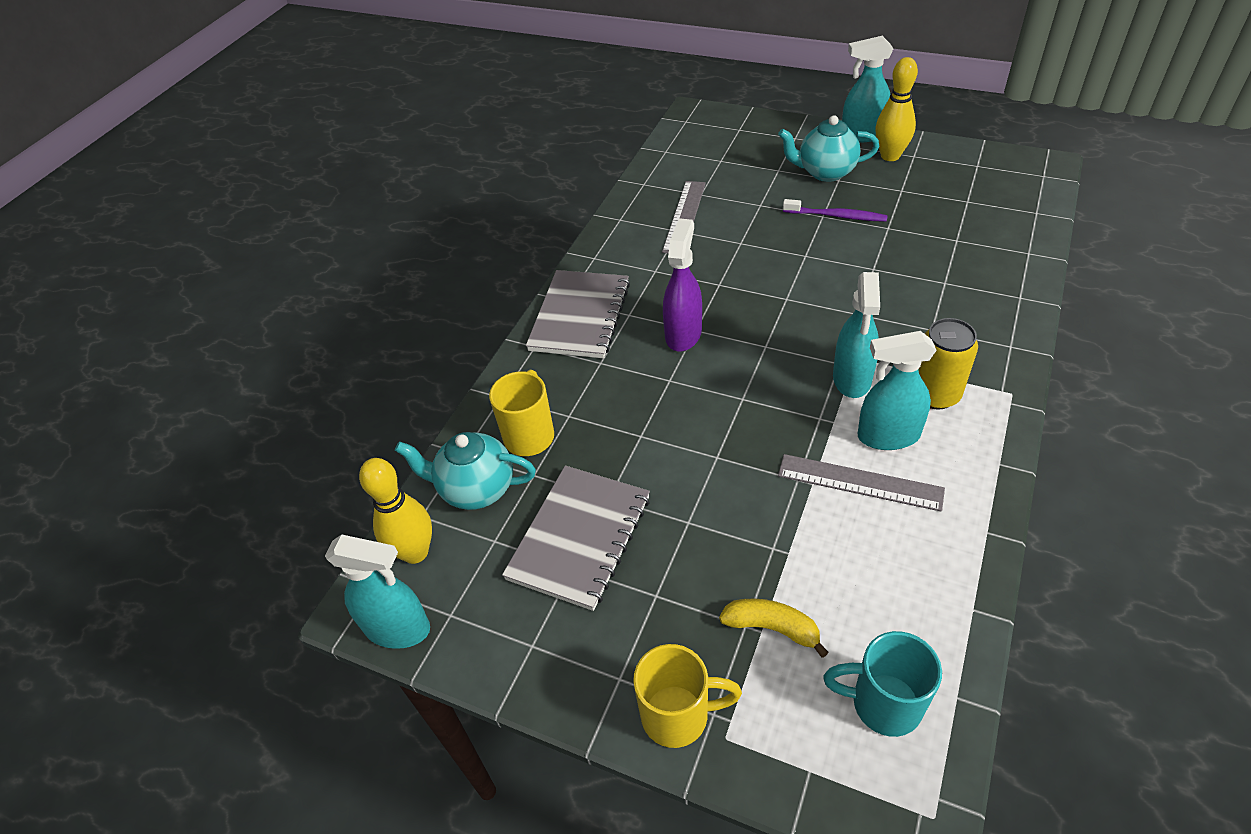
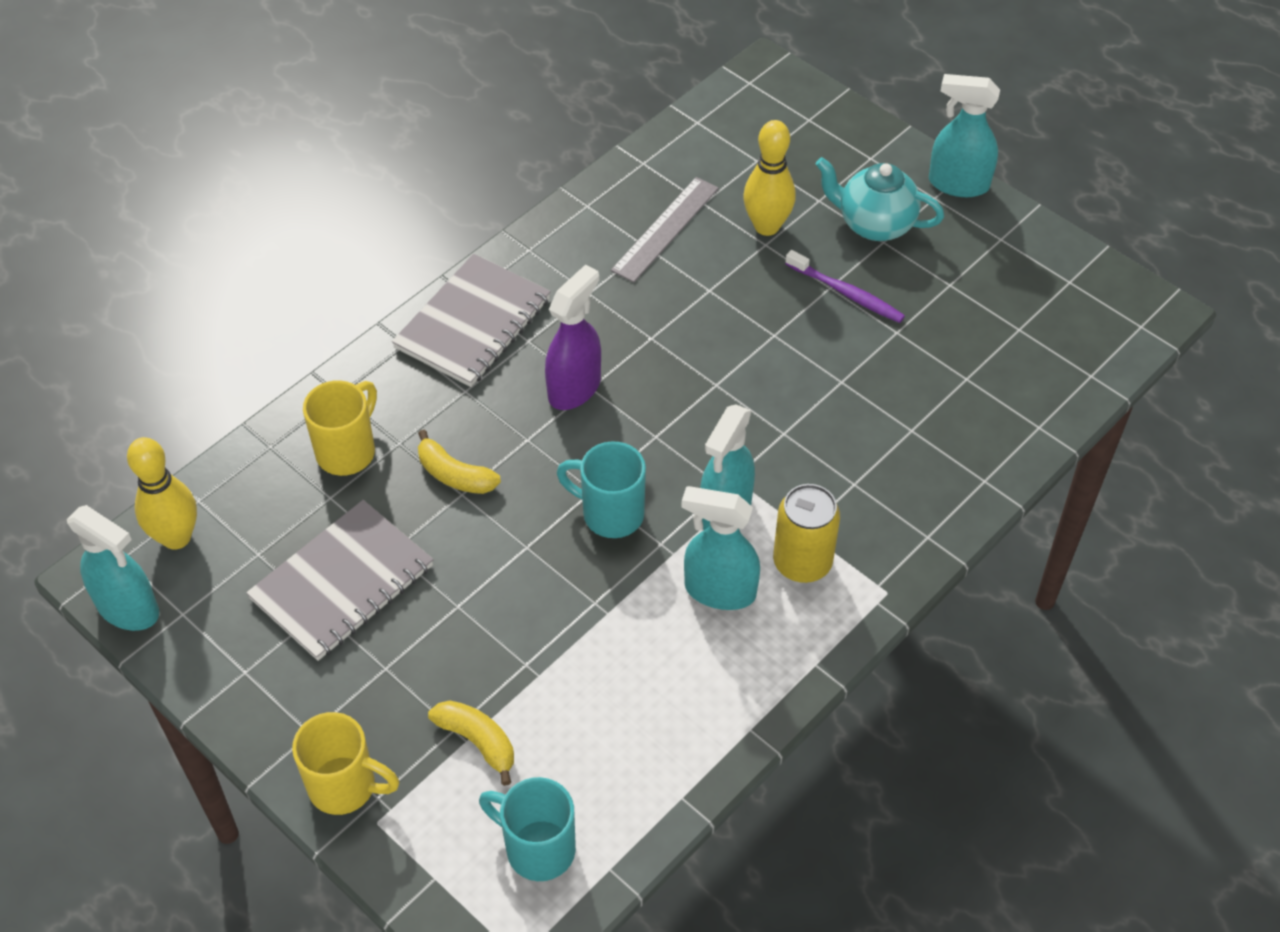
camera: 15 degrees right, 5 degrees up
(476, 489) = (265, 492): turquoise teapot -> none
(627, 423) = (454, 474): none -> yellow banana
(767, 410) = (610, 514): none -> turquoise mug
(860, 482) = (656, 629): grey ruler -> none
(890, 156) = (971, 228): yellow bowling pin -> yellow bowling pin (767, 226)

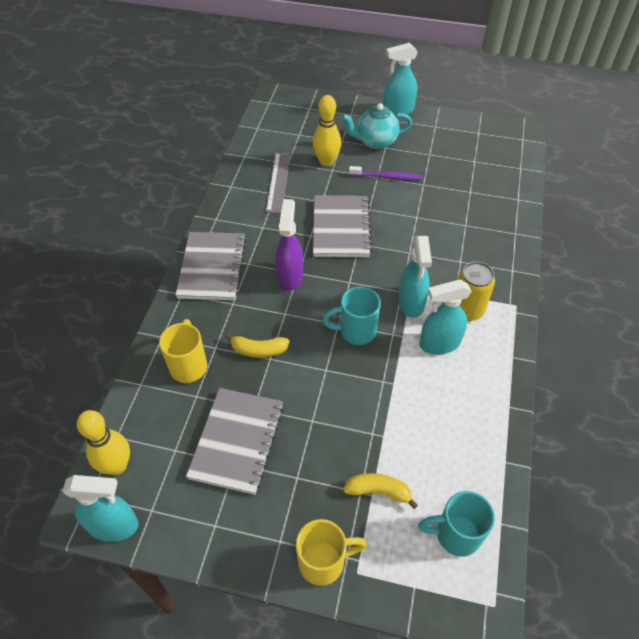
camera: 30 degrees left, 0 degrees up
(707, 346) = (341, 228): none -> grey notebook

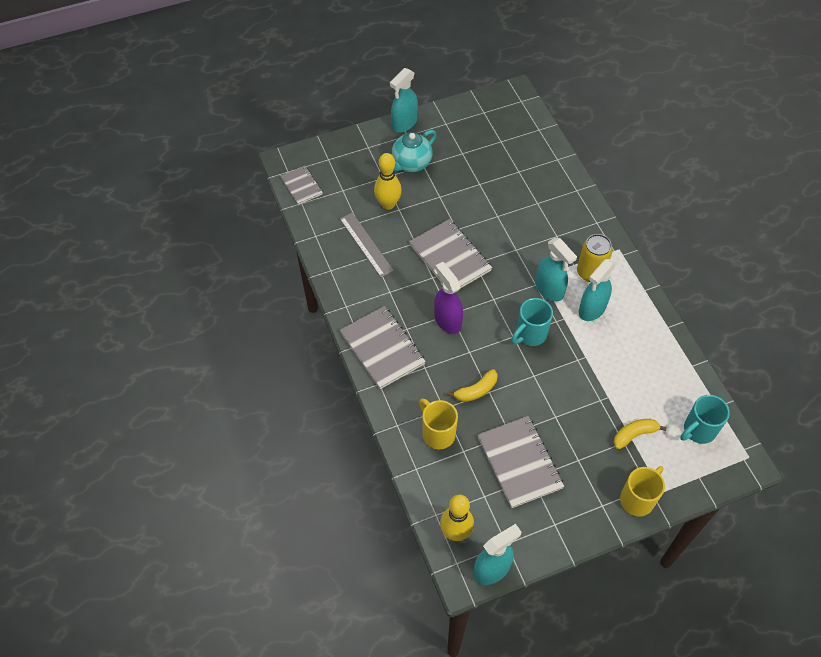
camera: 35 degrees left, 5 degrees up
(269, 117) = (301, 186): none -> grey notebook
(386, 176) = (446, 192): purple toothbrush -> none

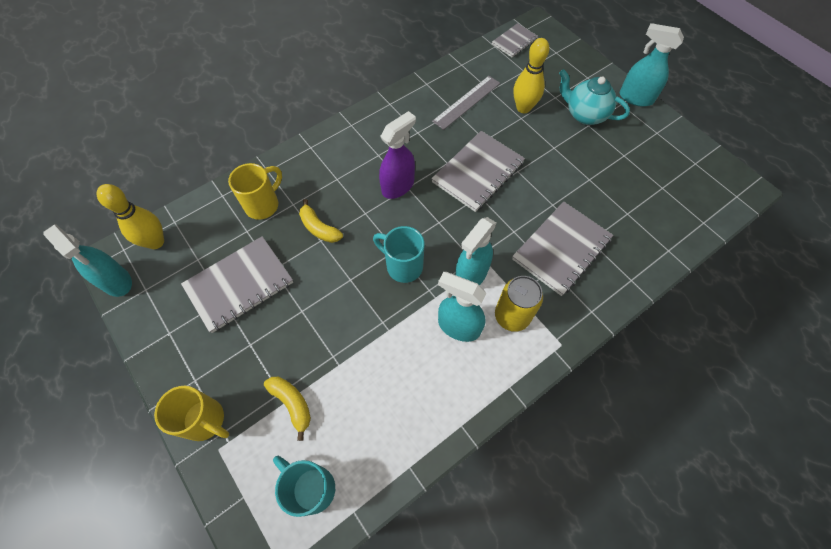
camera: 75 degrees right, 5 degrees up
(382, 348) = (350, 141): grey notebook -> grey notebook (561, 249)

